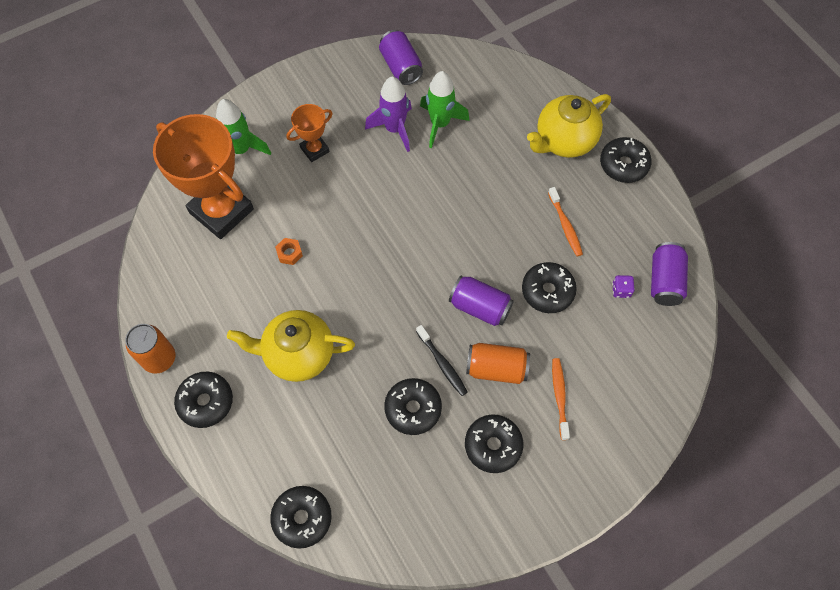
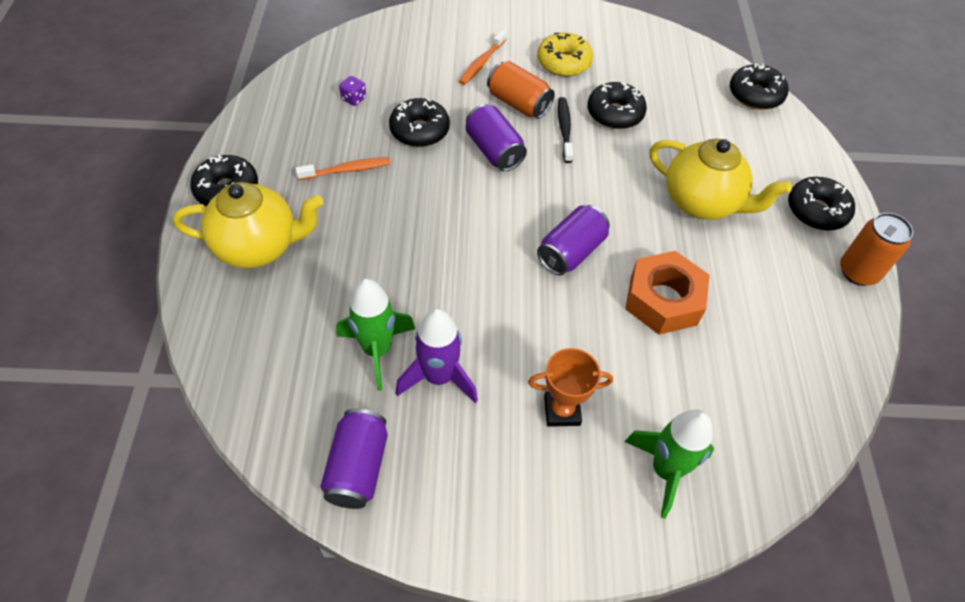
camera: 150 degrees left, 10 degrees down
(221, 211) = (728, 397): orange trophy -> none
(289, 253) = (663, 300): orange nut -> orange nut, size x2.31
(493, 445) = (563, 62): black donut -> yellow donut
(565, 225) = (347, 170): orange toothbrush -> orange toothbrush turned 60 degrees clockwise
(664, 281) = (309, 86): purple can -> purple can (571, 252)

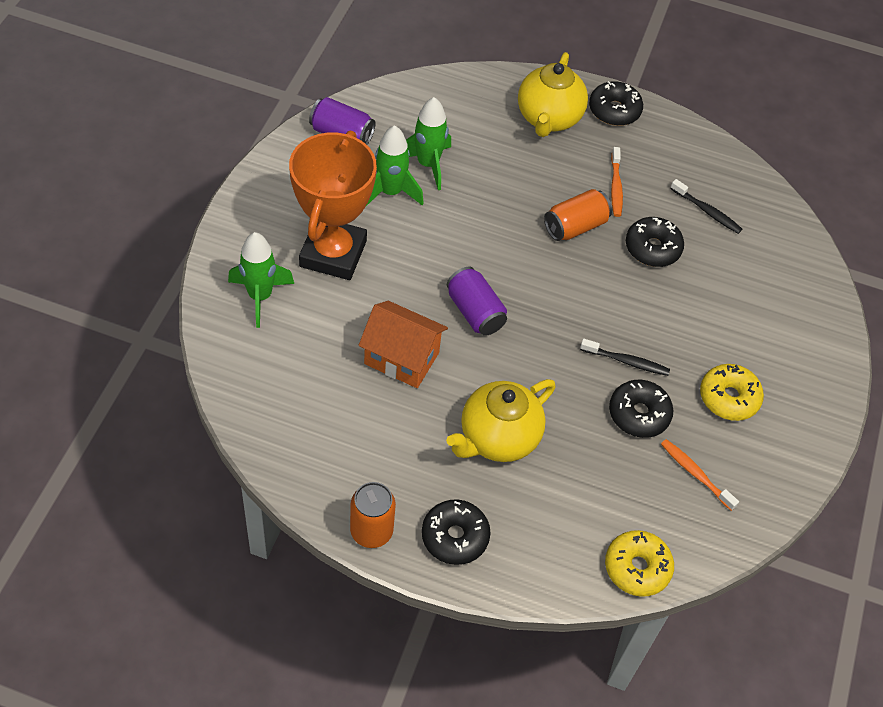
camera: 105 degrees right, 0 degrees up
(354, 99) = (707, 211): purple dice -> black toothbrush
(439, 377) = (390, 192): purple rocket -> green rocket
(482, 63) = (741, 324): orange toothbrush -> orange toothbrush (695, 474)
(494, 151) = (612, 296): purple can -> none
(518, 103) = (672, 336): orange can -> orange can (575, 226)
(562, 411) = (333, 253): orange trophy -> orange trophy, size x2.06
(663, 300) = (401, 358): orange nut -> orange house
(755, 95) = (637, 568): black donut -> yellow donut

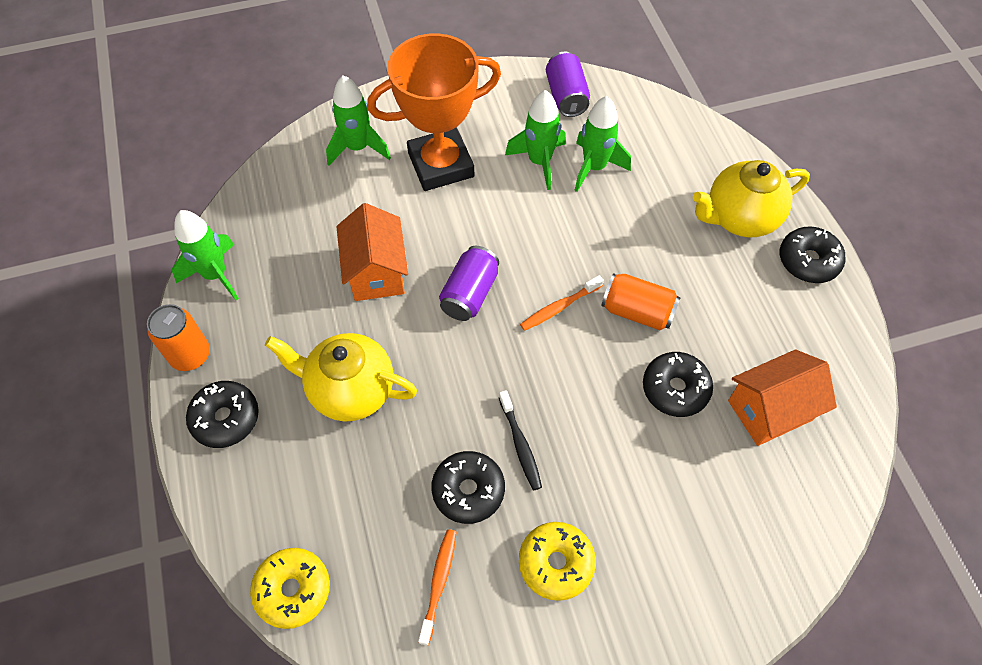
camera: 60 degrees right, 5 degrees up
(302, 471) = (215, 275): none -> green rocket
(615, 187) = (717, 316): orange toothbrush -> orange toothbrush (559, 307)
(707, 211) = (770, 410): black toothbrush -> orange house

